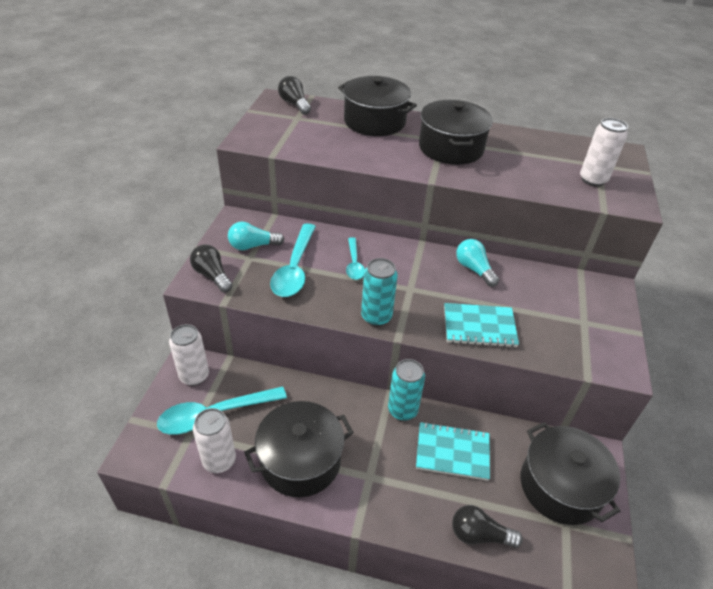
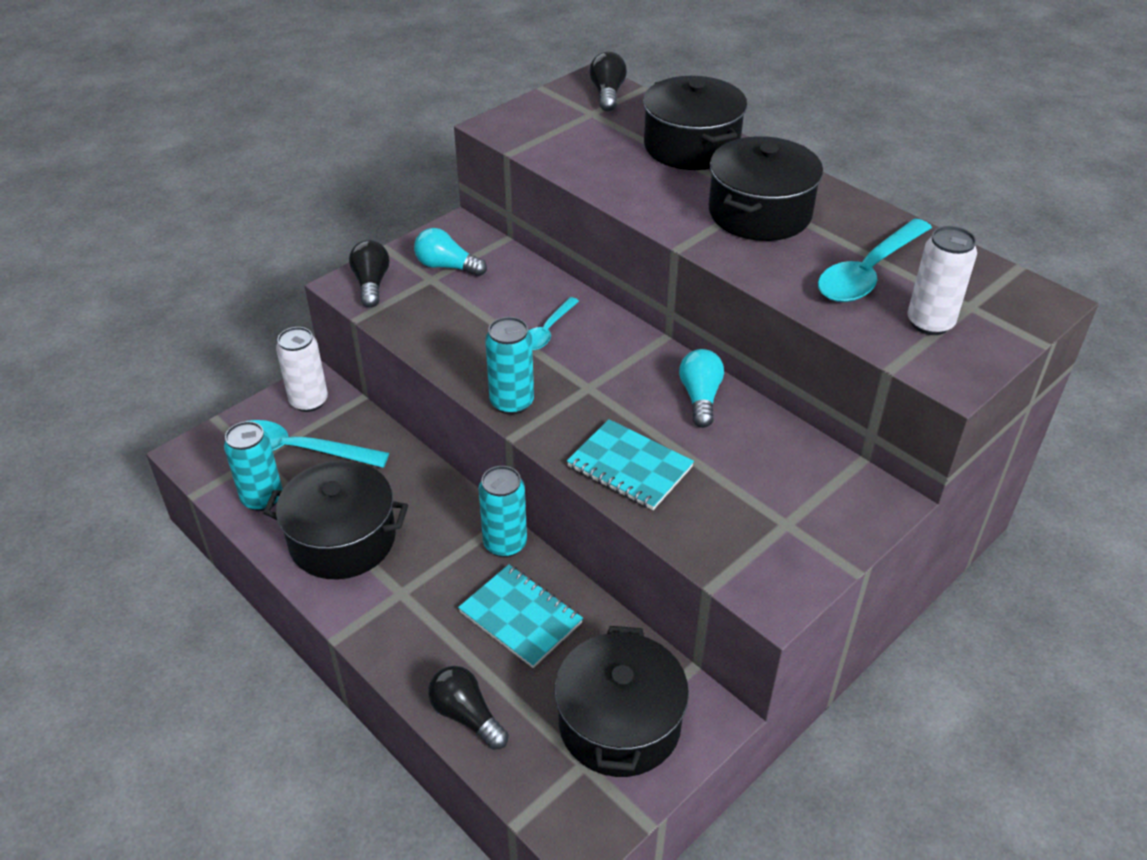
camera: 35 degrees right, 0 degrees up
(219, 460) = (262, 498): white can -> turquoise can
(295, 268) = (470, 310): turquoise spoon -> turquoise spoon (868, 273)

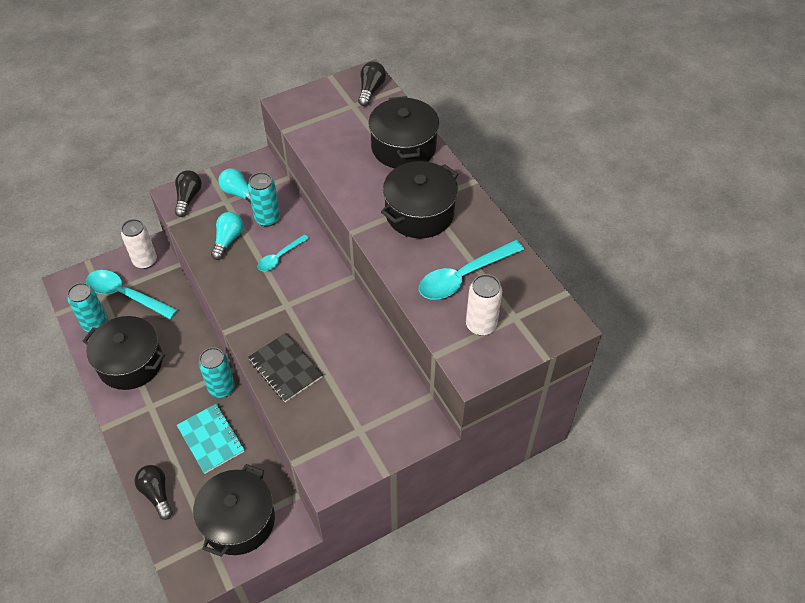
camera: 15 degrees right, 10 degrees up
(512, 402) = (236, 306): turquoise can -> turquoise can (267, 218)
(629, 467) = (285, 368): turquoise notebook -> black notebook
(700, 397) = (351, 328): turquoise light bulb -> turquoise light bulb (228, 240)

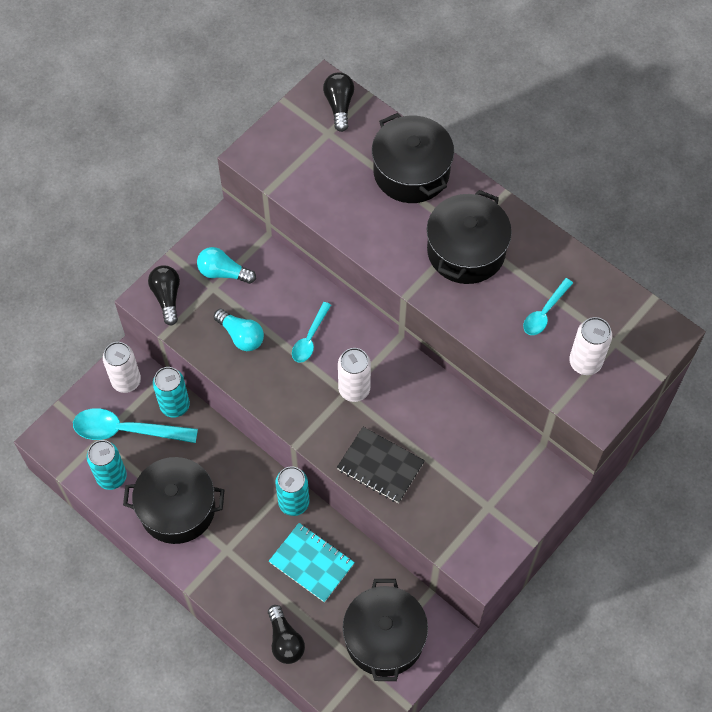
camera: 20 degrees left, 10 degrees up
(157, 494) = (285, 640): black light bulb -> black light bulb turned 150 degrees counterclockwise
(228, 240) = (241, 336): turquoise light bulb -> turquoise light bulb turned 135 degrees clockwise
(267, 218) = (272, 294): turquoise can -> turquoise can (175, 405)
(295, 304) = (354, 389): none -> white can
(463, 277) = (544, 312): turquoise spoon -> turquoise spoon, size x0.58

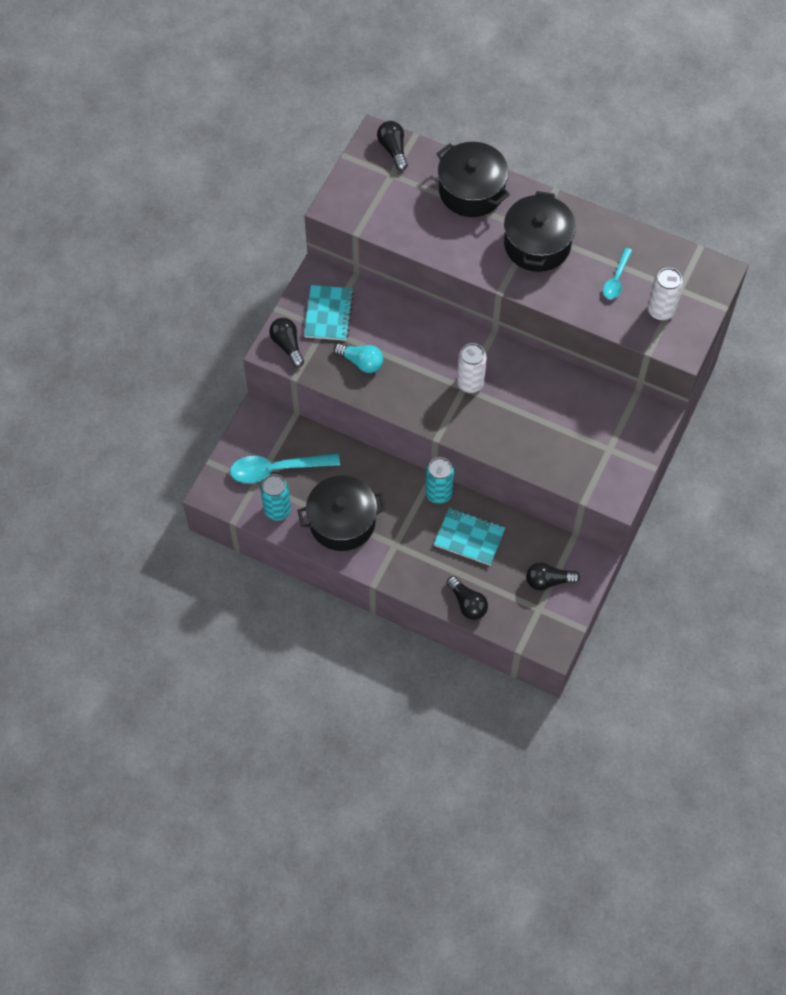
camera: 15 degrees left, 0 degrees up
(126, 381) = (262, 429): white can -> none
(175, 405) = (311, 439): turquoise can -> none
(223, 272) = (328, 314): turquoise light bulb -> turquoise notebook
(310, 338) = (420, 351): turquoise spoon -> none
(380, 466) = (511, 438): black notebook -> none
(384, 638) = (548, 581): black pot -> black light bulb

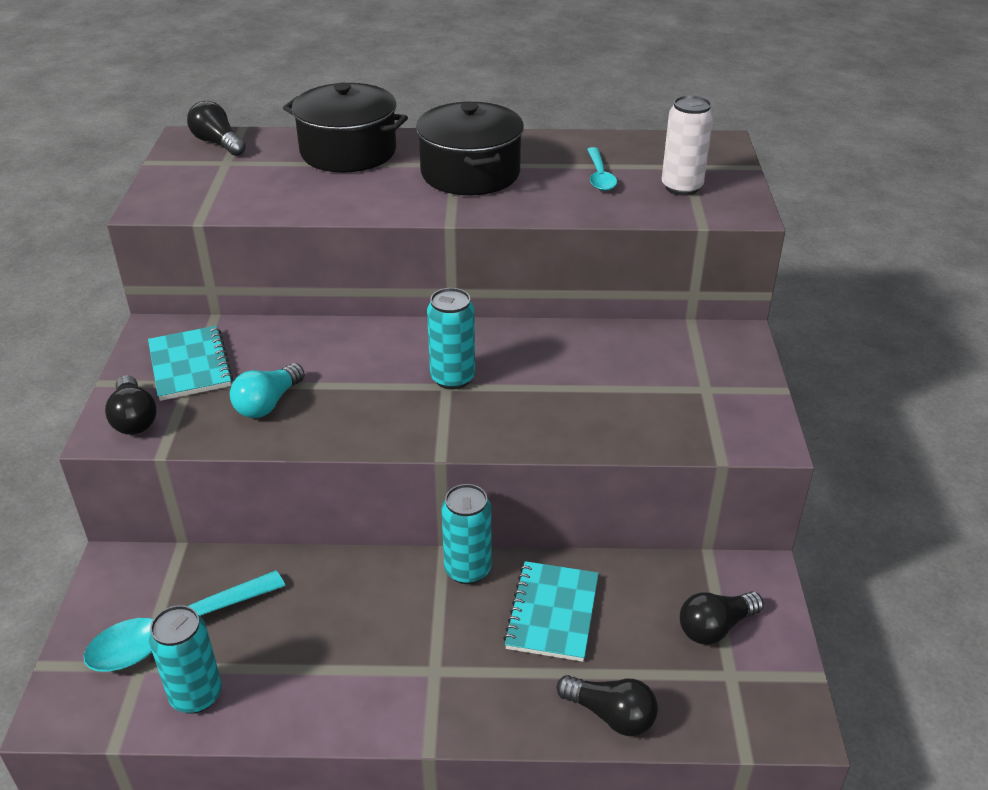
camera: 25 degrees left, 25 degrees down
(287, 345) = (134, 419): black light bulb -> black light bulb turned 150 degrees counterclockwise
(342, 522) = (324, 670): black pot -> none
(361, 362) = (268, 403): turquoise light bulb -> turquoise light bulb turned 120 degrees clockwise
(469, 537) = (552, 613): turquoise notebook -> turquoise notebook turned 75 degrees counterclockwise
(470, 383) = (452, 378): white can -> turquoise can

